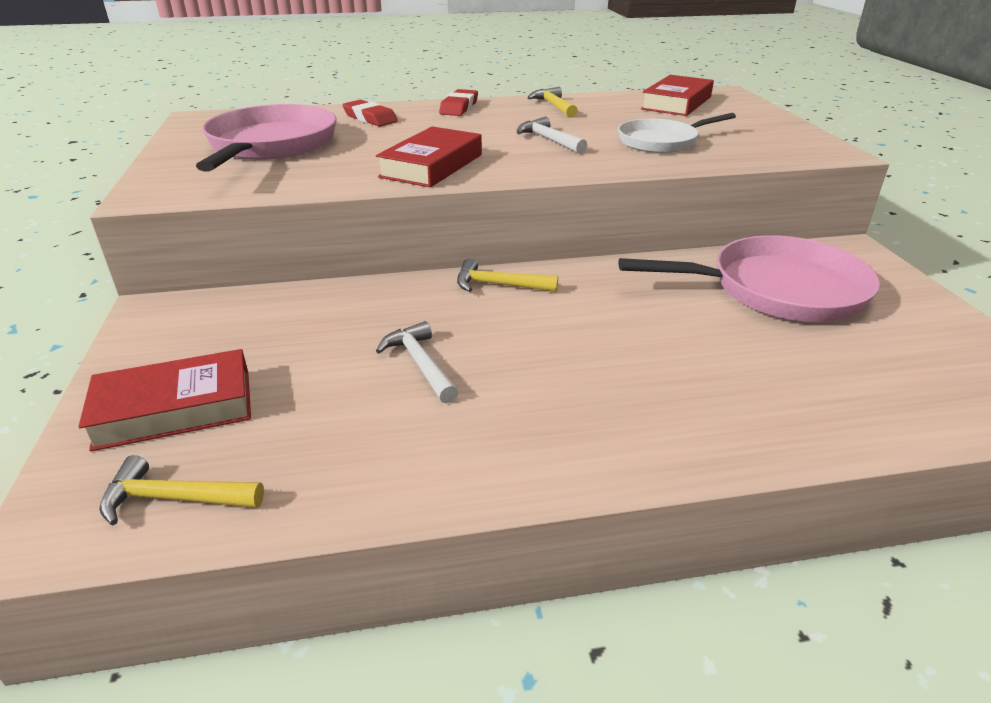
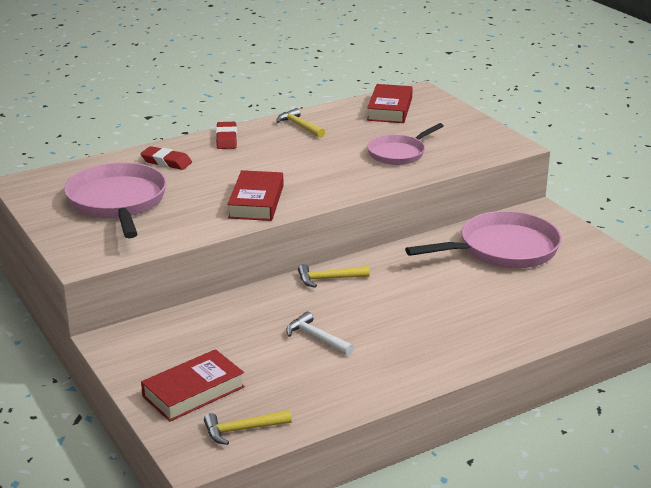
camera: 20 degrees left, 5 degrees down
(549, 140) = (320, 164): white hammer -> none
(661, 142) = (399, 153): white pan -> pink pan

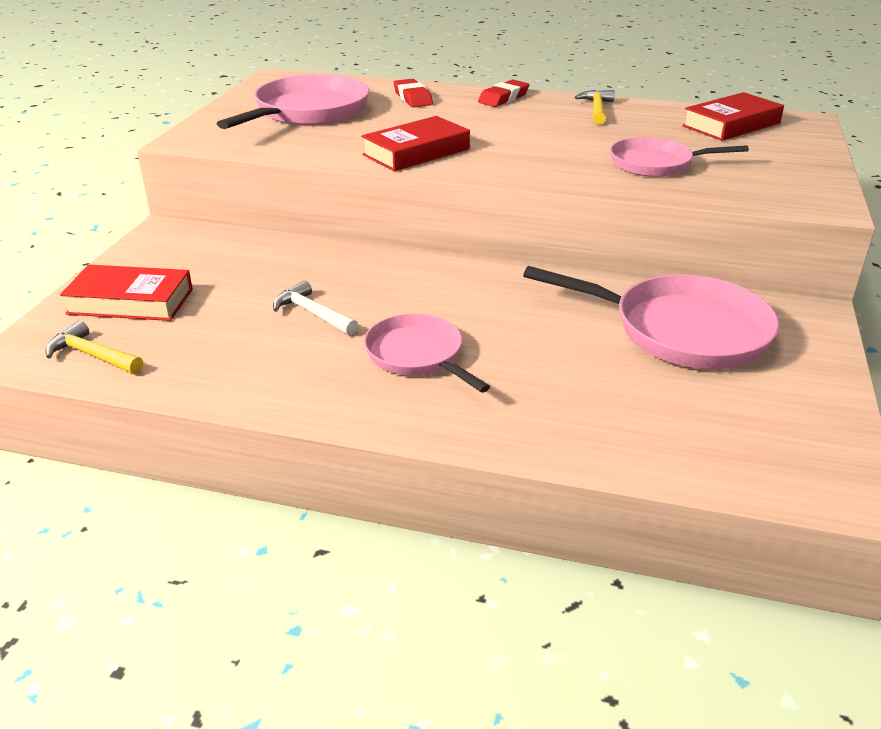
camera: 45 degrees right, 5 degrees up
(316, 338) = (312, 313): white hammer -> white hammer turned 45 degrees counterclockwise
(328, 279) = (430, 269): yellow hammer -> none
(412, 328) = (418, 356): none -> pink pan

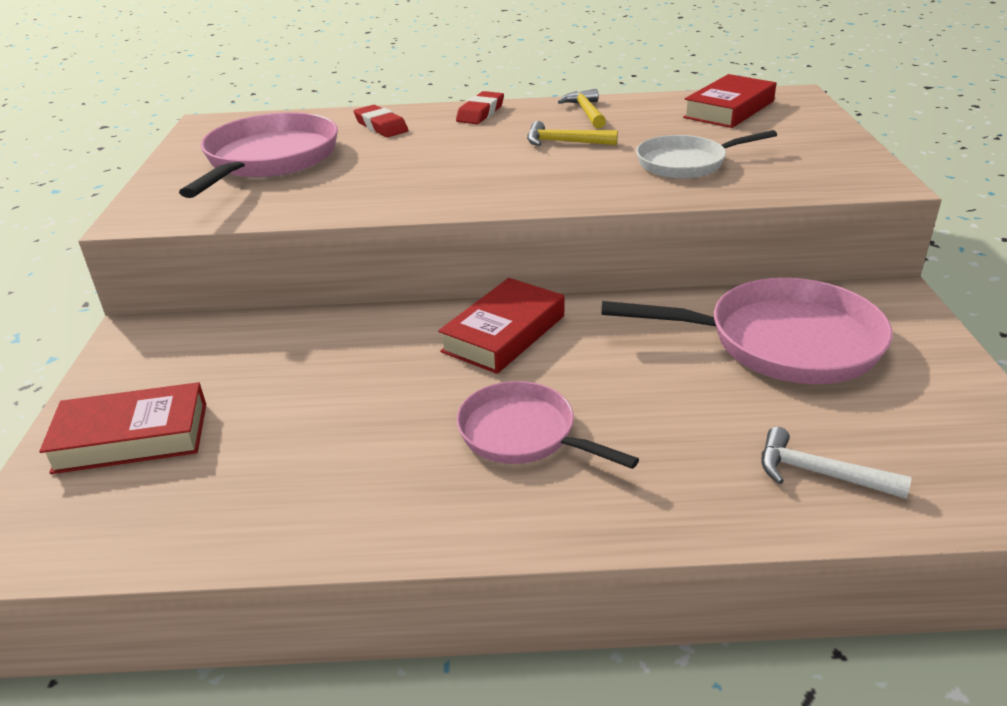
camera: 15 degrees left, 0 degrees up
(92, 355) = (112, 525): yellow hammer -> yellow hammer (564, 142)
(312, 313) = (372, 406): white hammer -> white hammer (819, 473)
(416, 152) = (424, 189): red book -> red book (504, 334)
(656, 164) = (686, 163): pink pan -> white pan

